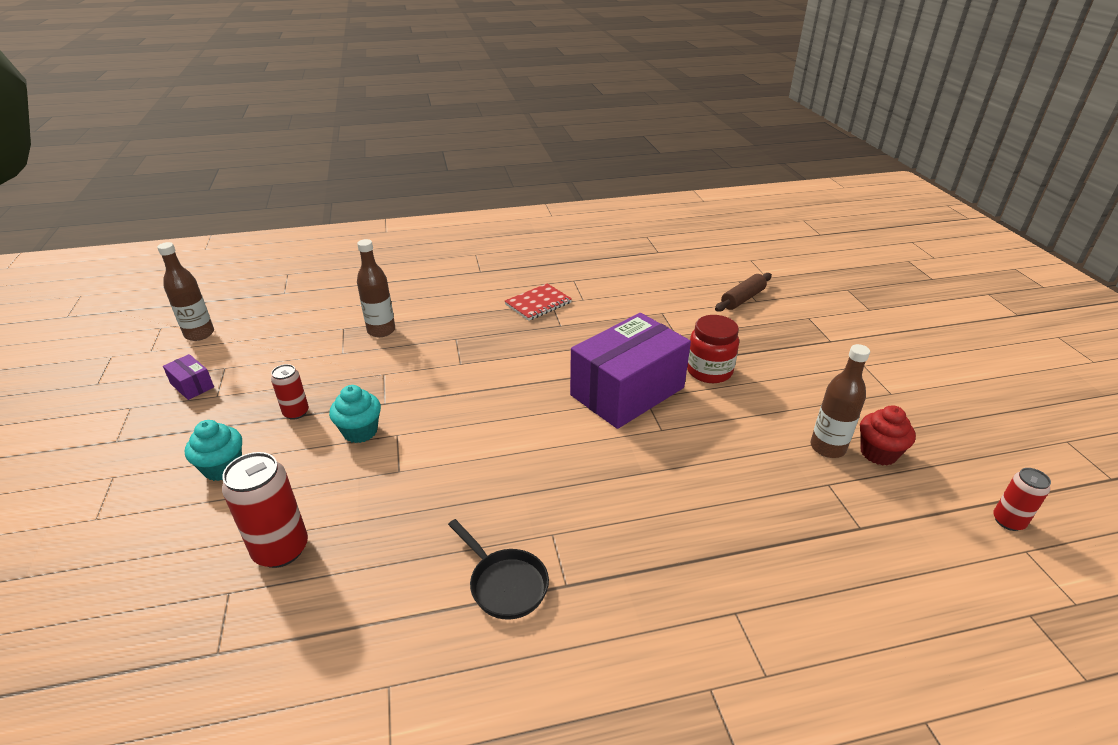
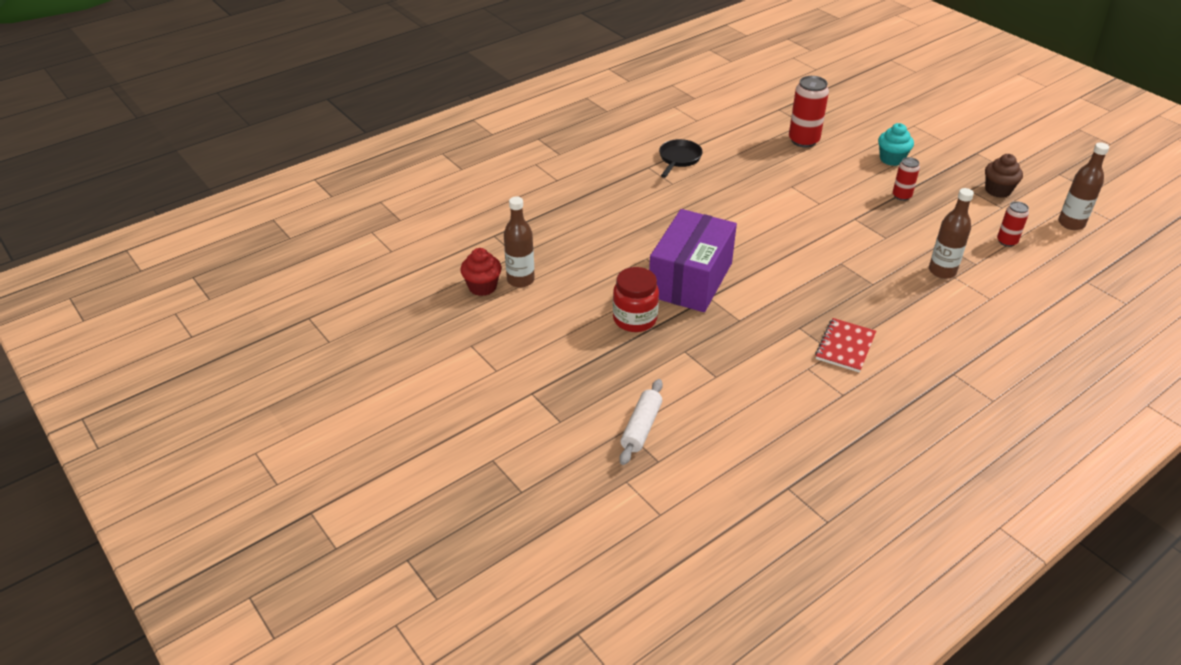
camera: 155 degrees right, 5 degrees up
(192, 385) = (998, 190): purple box -> brown cupcake
(360, 431) = (844, 198): turquoise cupcake -> none
(505, 584) = (679, 159): black pan -> black pan turned 90 degrees clockwise
(742, 299) = (641, 427): brown rolling pin -> white rolling pin
(1008, 521) = (397, 265): red can -> red can (1007, 241)

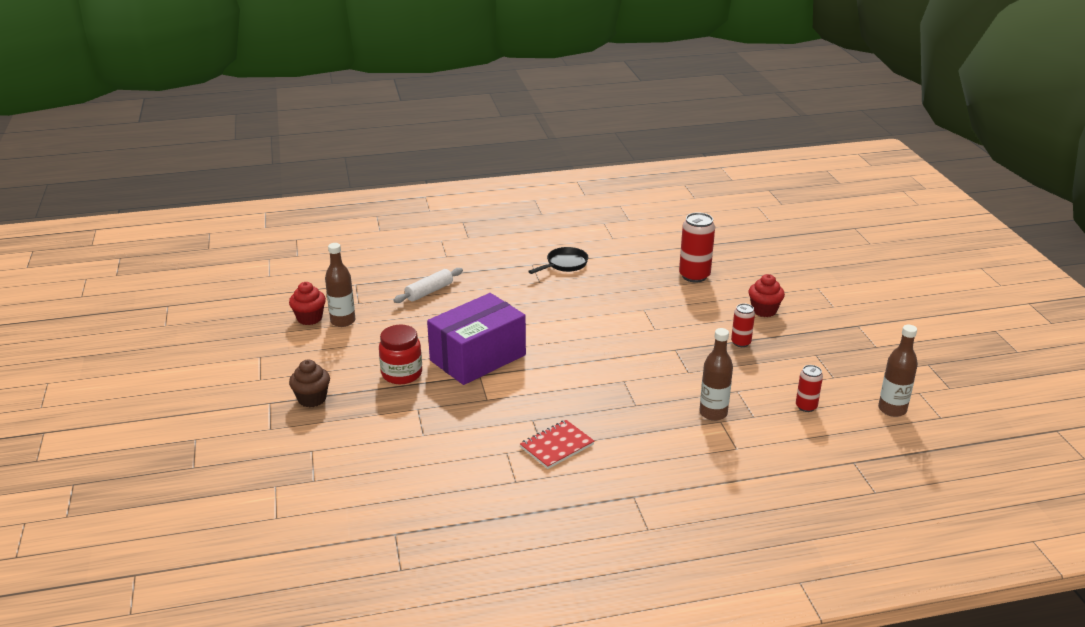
camera: 25 degrees right, 10 degrees down
(641, 427) = (325, 452): white rolling pin -> white rolling pin (429, 292)
(891, 159) = (764, 310): turquoise cupcake -> red cupcake
(998, 190) = (844, 362): brown cupcake -> brown cupcake (312, 399)

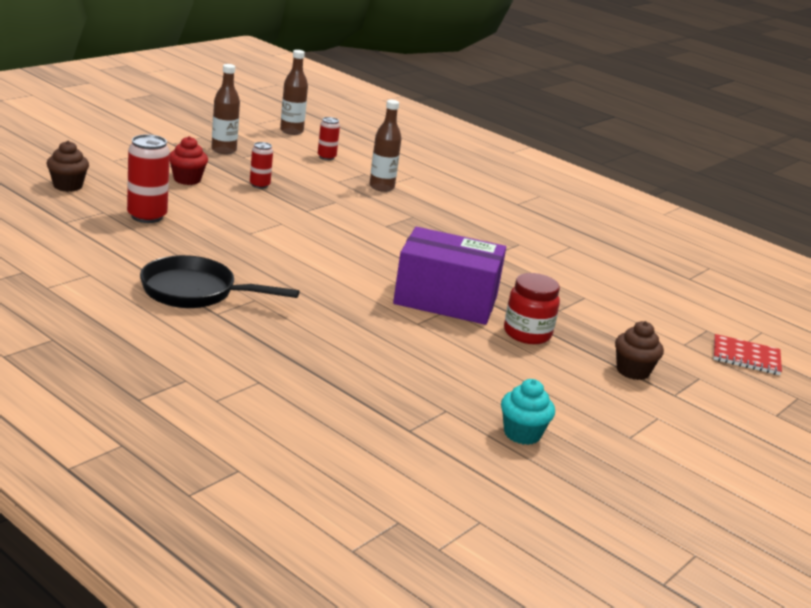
camera: 130 degrees left, 5 degrees down
(309, 318) = (522, 434): red cupcake -> turquoise cupcake
(343, 321) = (495, 406): brown bottle -> brown bottle (224, 150)
(429, 292) = (361, 366): white rolling pin -> none
(557, 446) = (509, 238): red notebook -> red notebook (746, 357)
(564, 264) = (195, 292): black pan -> black pan, size x1.56
(764, 258) = (68, 186): none -> brown cupcake

